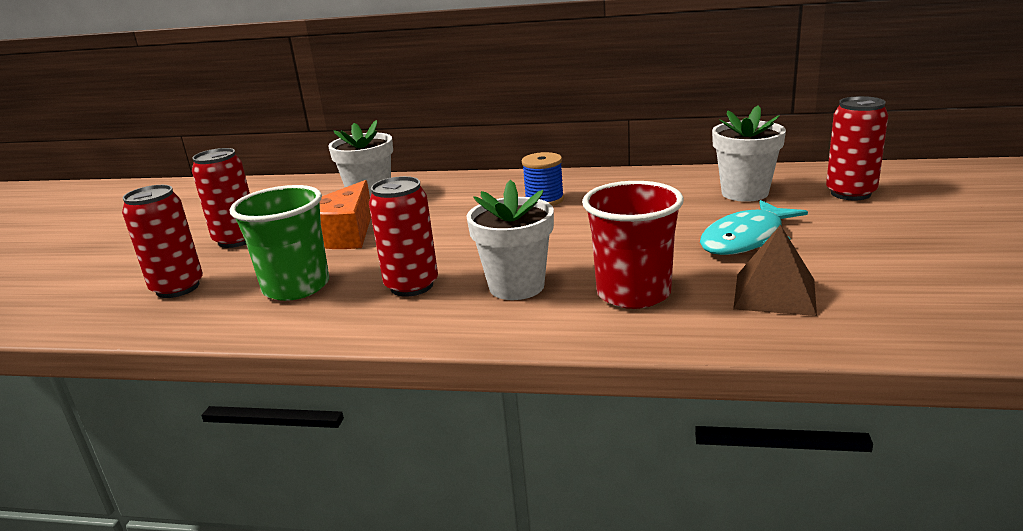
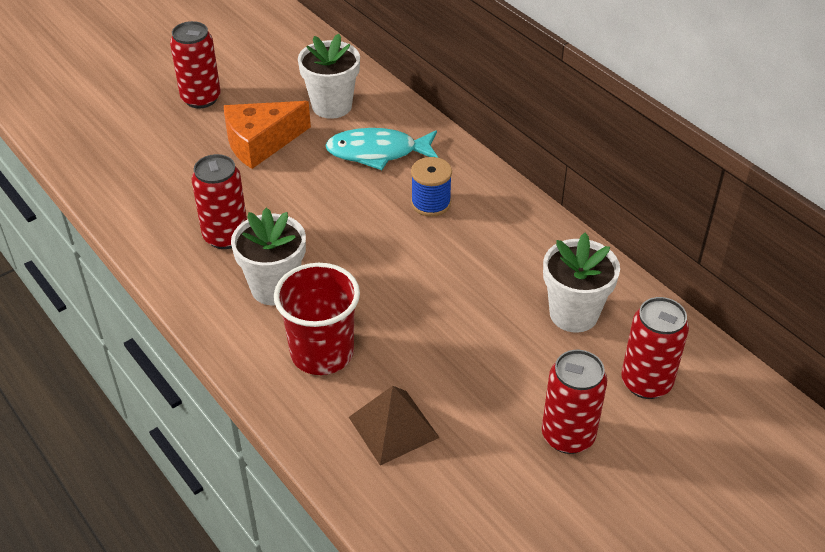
camera: 40 degrees right, 20 degrees up
(178, 288) = (119, 132): red can -> red can (568, 436)
(296, 287) = (172, 184): green cup -> none
(746, 239) = (475, 364): turquoise fish -> turquoise fish (378, 152)

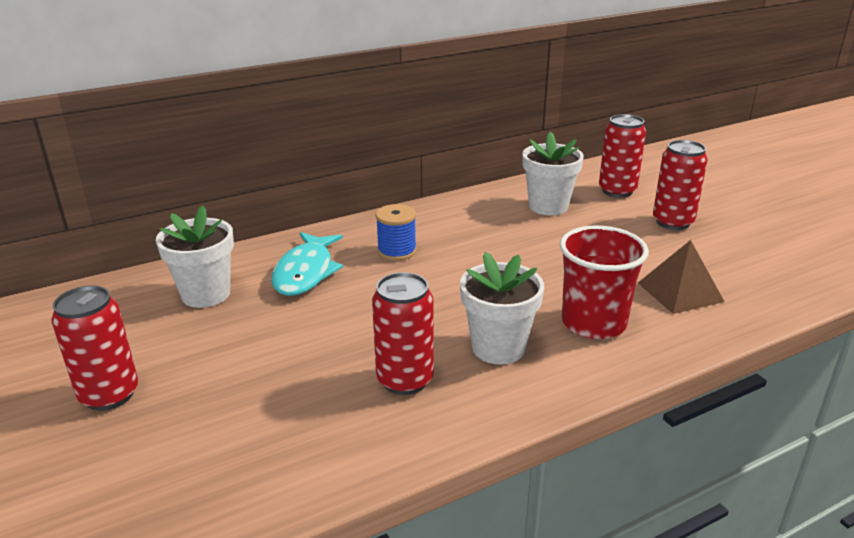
camera: 80 degrees left, 15 degrees down
(260, 143) = (241, 347): orange cheese -> none

